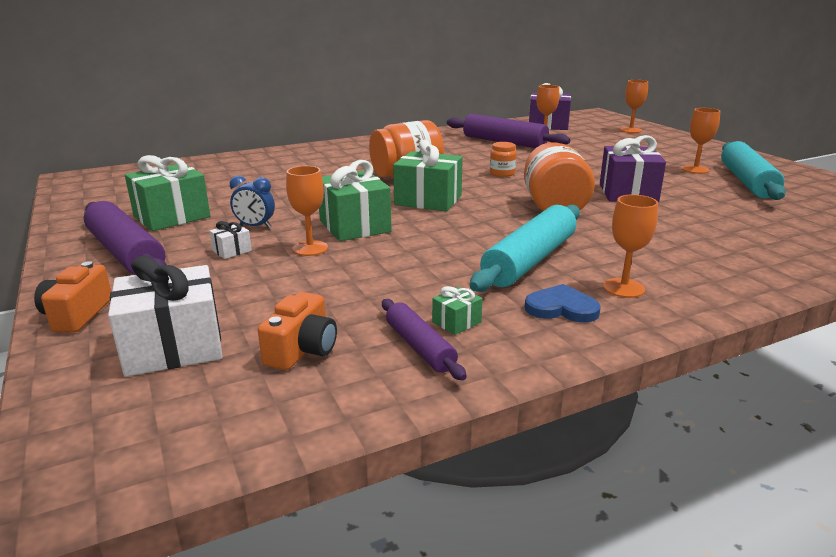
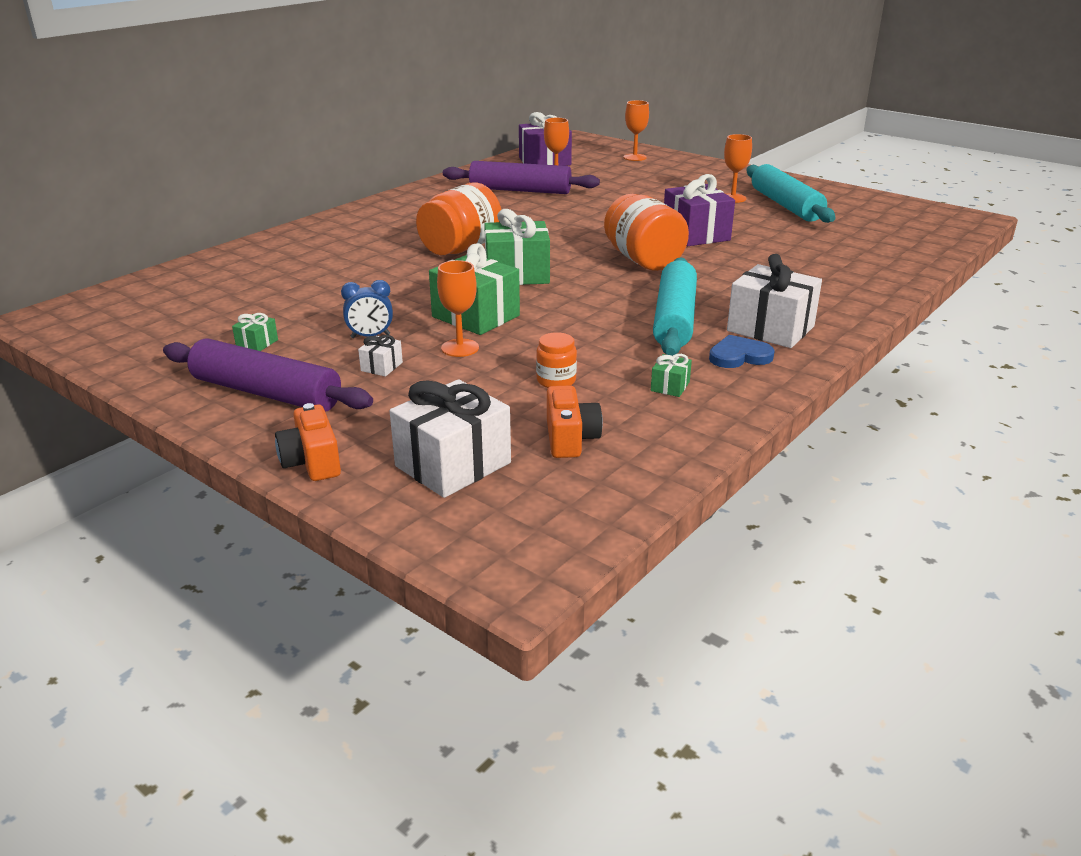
camera: 25 degrees left, 5 degrees up
(172, 217) = (257, 343): green gift -> green gift, size x0.45
(419, 347) = (662, 413): purple rolling pin -> none
(502, 173) = (558, 230): orange jar -> orange jar (556, 381)
(623, 288) = (770, 328): orange goblet -> white gift

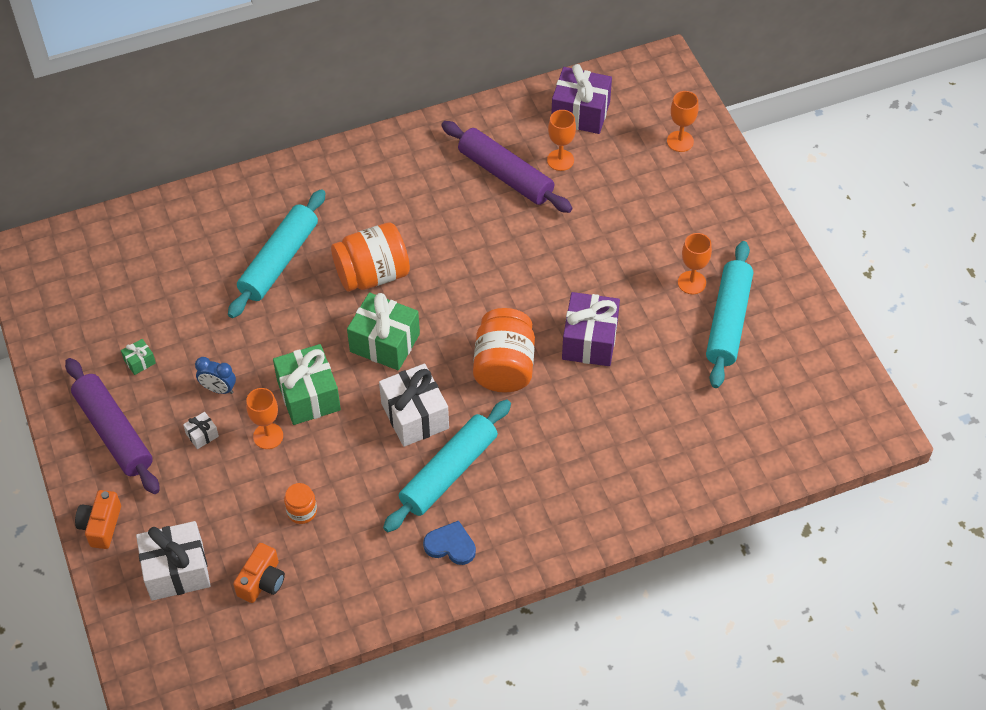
camera: 30 degrees right, 25 degrees up
(359, 261) = (279, 261): none -> turquoise rolling pin
(670, 386) = (370, 557): green gift -> none
(770, 328) = (507, 521): white gift -> white gift (415, 416)

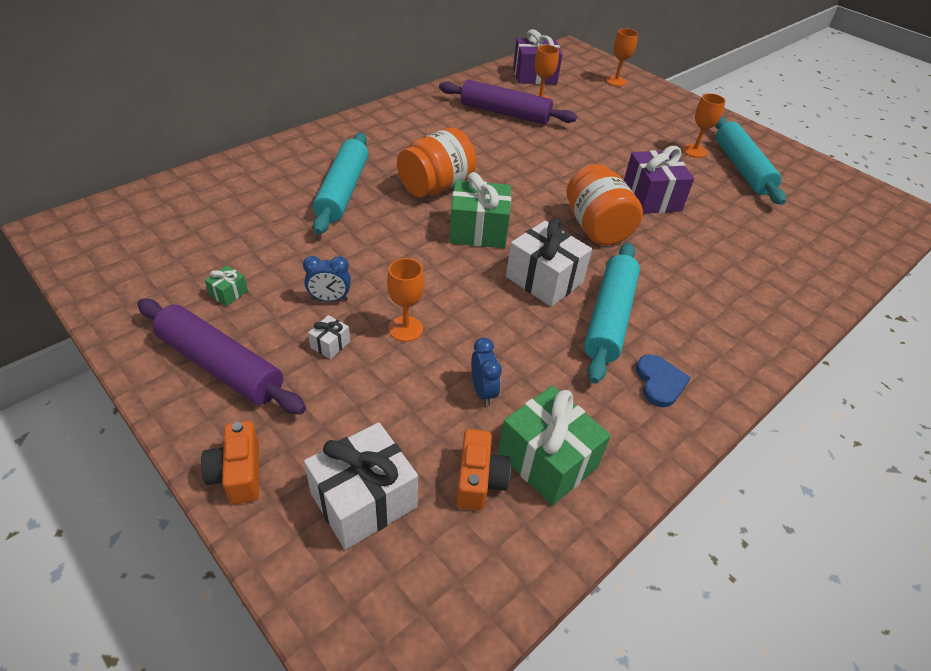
camera: 25 degrees left, 10 degrees down
(302, 511) = (483, 391): orange jar -> blue clock
(308, 395) = (429, 285): green gift -> green gift (547, 460)
(450, 545) = (659, 382): blue heart -> blue heart turned 90 degrees clockwise

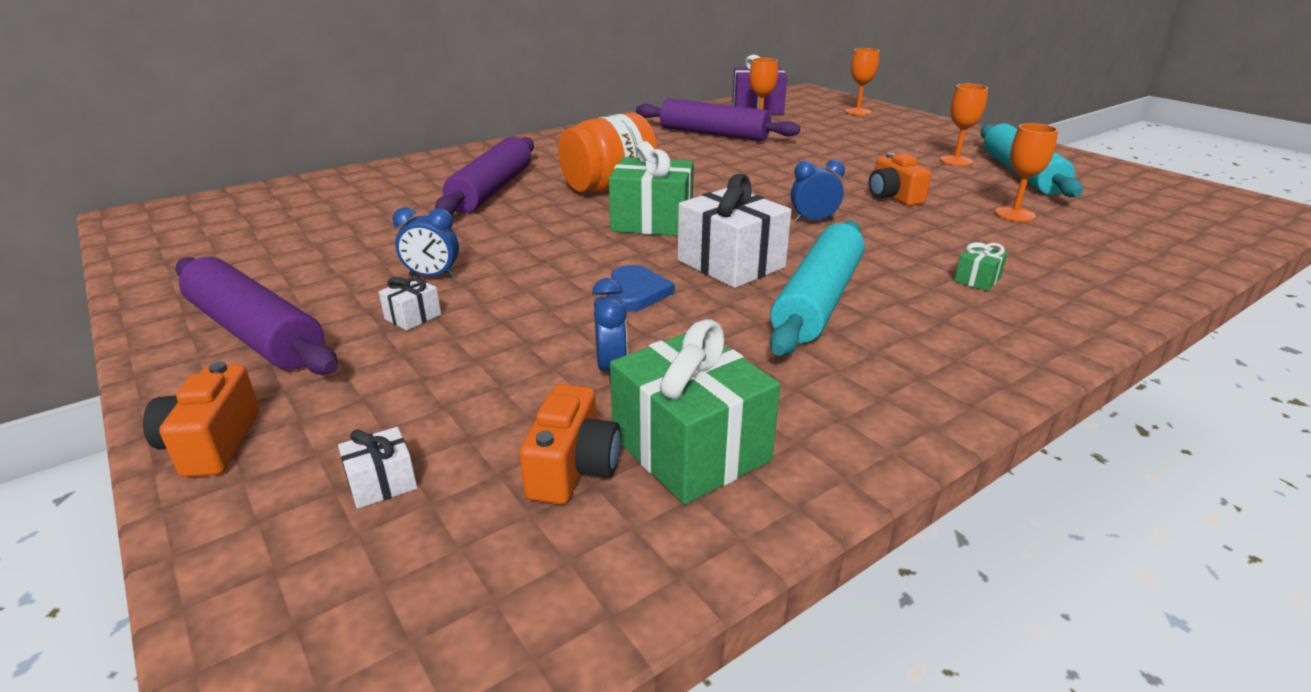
camera: 10 degrees right, 15 degrees down
(228, 293) = (305, 269): green gift -> green gift (977, 279)
(343, 191) = (492, 190): turquoise rolling pin -> purple rolling pin
(364, 500) = (382, 483): white gift -> white gift, size x0.45
(405, 329) = (522, 305): orange goblet -> orange goblet (1014, 214)
(596, 227) = (813, 220): orange jar -> blue clock
(651, 198) = (893, 197): purple gift -> orange camera
(659, 382) = (888, 367): blue heart -> blue heart (636, 292)

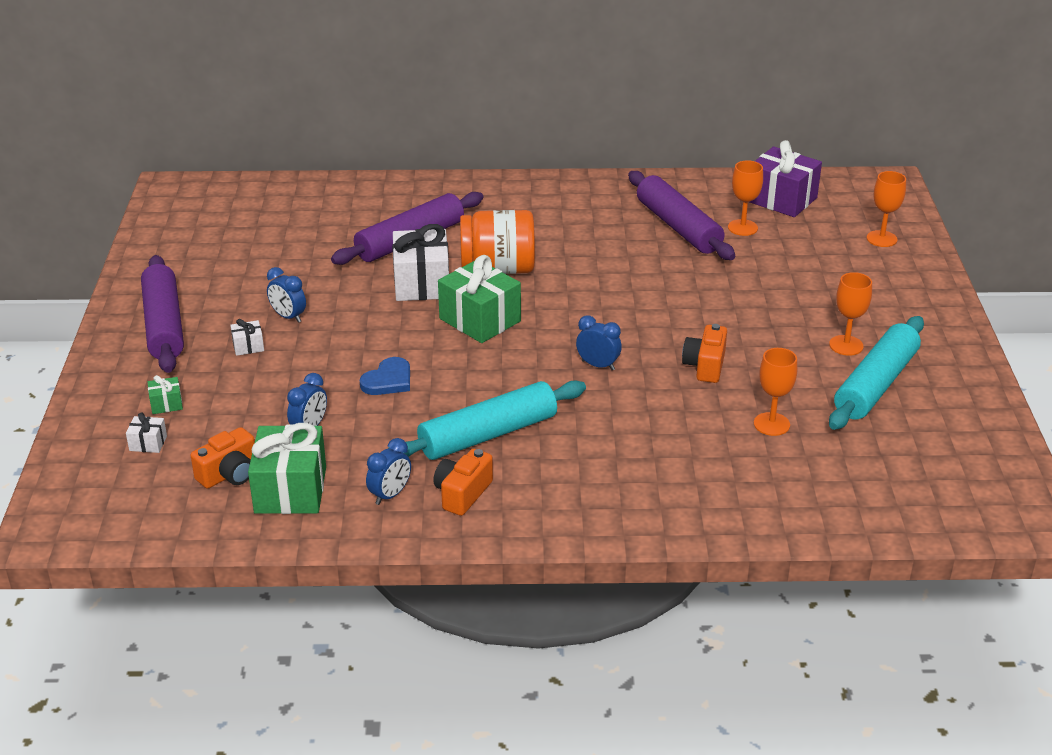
camera: 35 degrees right, 5 degrees up
(212, 443) = (99, 390): orange camera -> orange camera (462, 493)
(731, 264) = (478, 382): white gift -> white gift (422, 283)
(821, 397) = (390, 495): none -> blue clock
(977, 279) = (621, 465): green gift -> green gift (166, 404)

